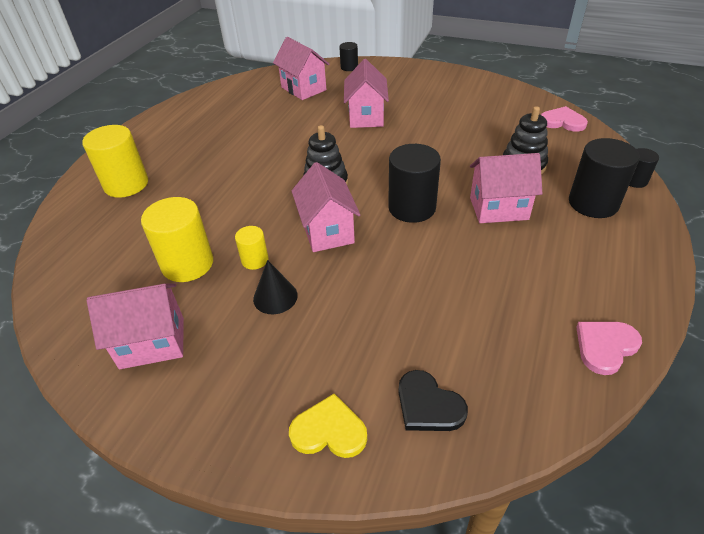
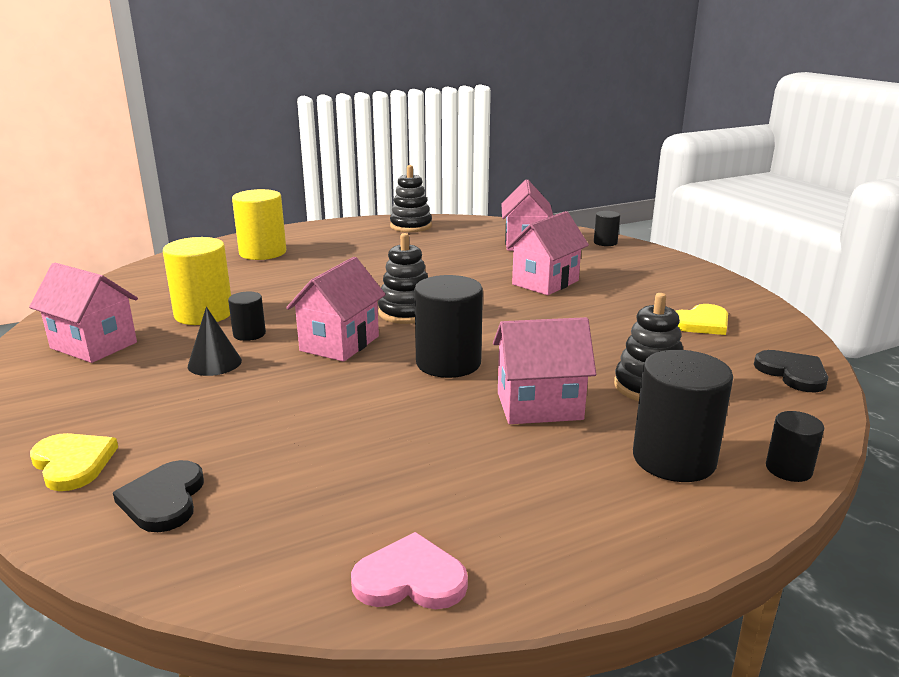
camera: 40 degrees right, 20 degrees down
(200, 106) = (411, 226): none -> black stacking toy
(255, 260) = (249, 334): yellow cylinder -> black cylinder
(483, 108) = (701, 323): none -> yellow heart
(498, 208) = (539, 406): pink house -> pink house turned 45 degrees counterclockwise
(562, 121) = (793, 373): pink heart -> black heart

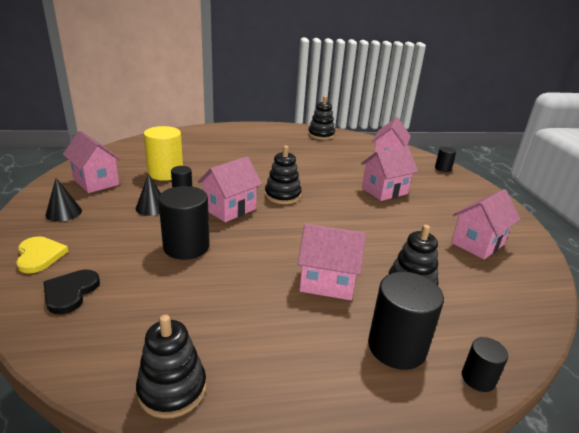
camera: 15 degrees right, 5 degrees up
(69, 397) = (63, 212): none -> black cone
(262, 252) = (222, 138): yellow cylinder -> none
(410, 578) = (172, 389): pink heart -> black stacking toy
(448, 363) = (287, 237): black cylinder -> black cylinder (186, 246)
(701, 323) = (477, 243): yellow heart -> pink house
(793, 373) = (525, 299): black heart -> none

